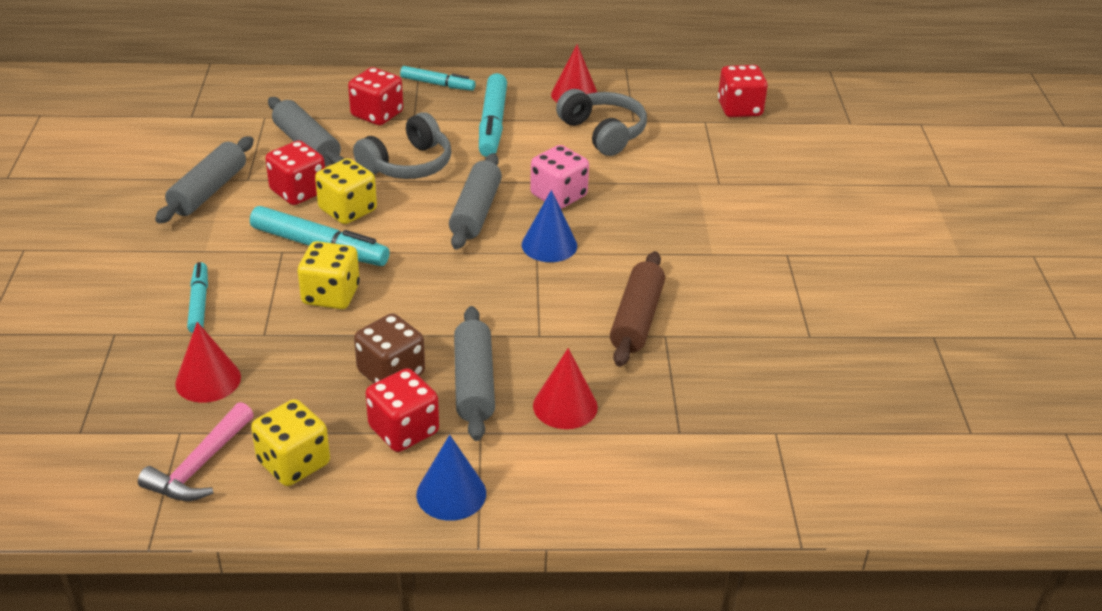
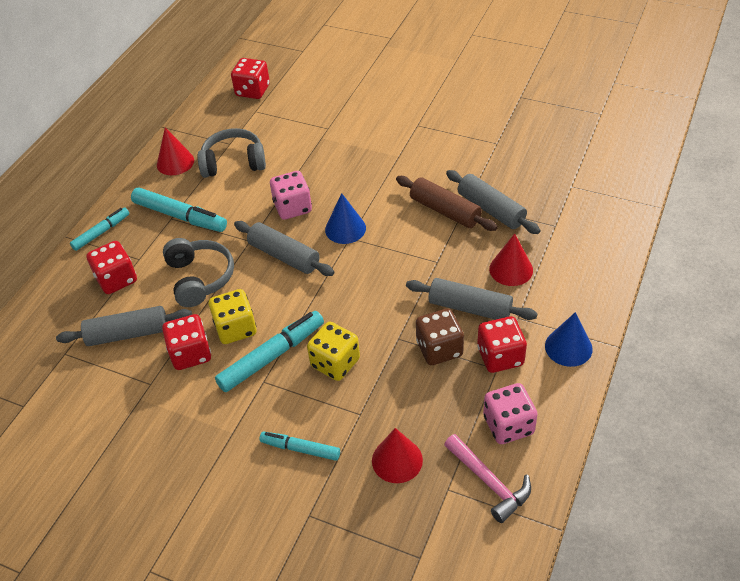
camera: 60 degrees left, 10 degrees up
(208, 191) = (150, 414): grey rolling pin -> grey rolling pin (491, 209)
(293, 463) = (508, 425): yellow dice -> pink dice

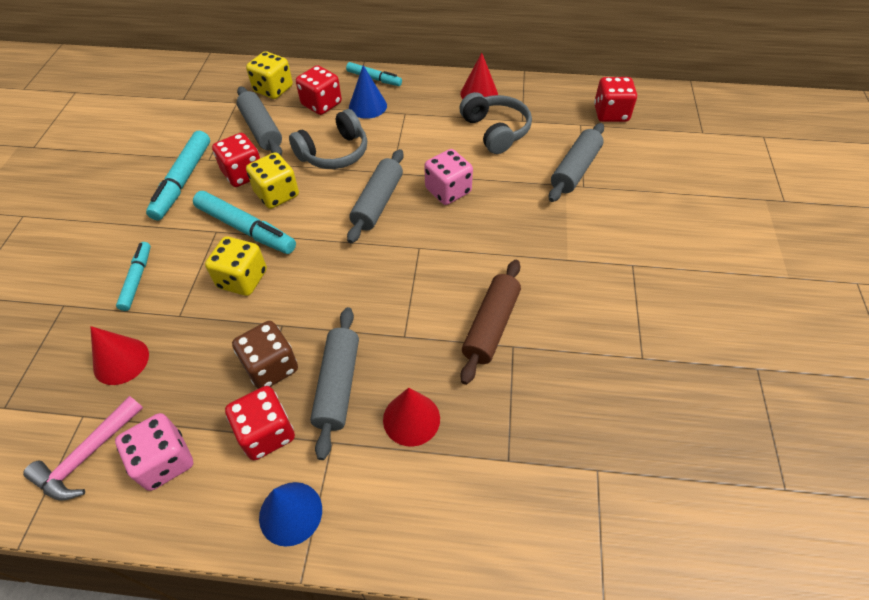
camera: 70 degrees right, 5 degrees up
(63, 318) = (273, 89): none -> yellow dice
(180, 216) = (409, 118): turquoise marker -> turquoise marker (183, 181)
(345, 229) = (431, 240): blue cone -> blue cone (367, 106)
(491, 209) = (511, 375): grey rolling pin -> grey rolling pin (575, 170)

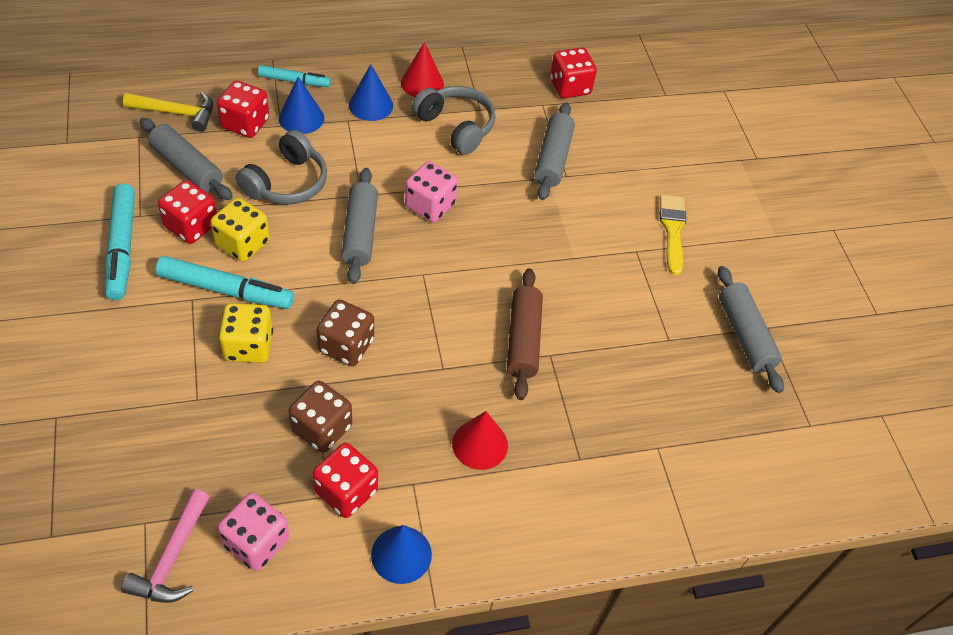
camera: 25 degrees left, 0 degrees up
(121, 361) = (157, 459): red cone -> none
(137, 279) = (128, 371): turquoise marker -> none
(273, 89) = (177, 113): yellow dice -> yellow hammer
(325, 296) = (346, 346): none -> brown dice
(338, 385) = (397, 430): grey rolling pin -> grey rolling pin (744, 335)
(429, 104) = (371, 105): none -> blue cone
(676, 252) = (672, 230): none -> yellow brush

